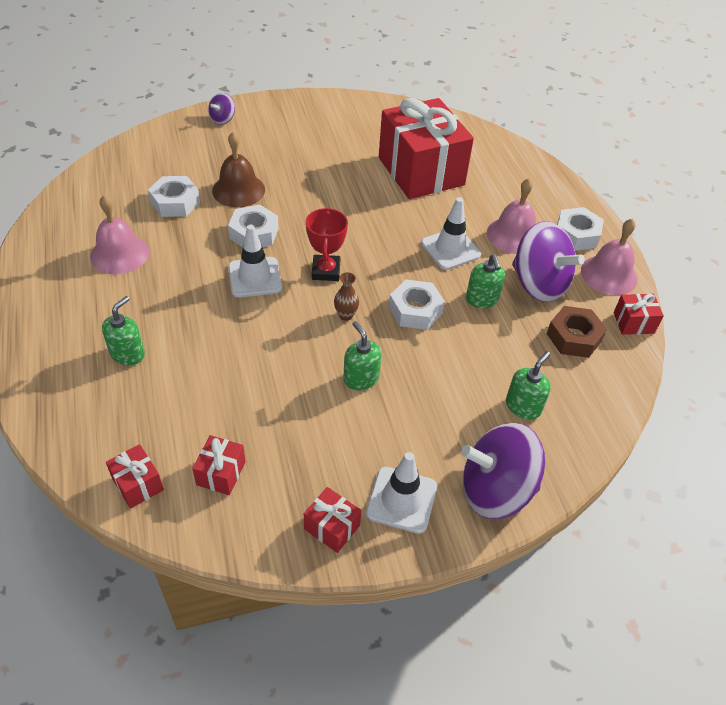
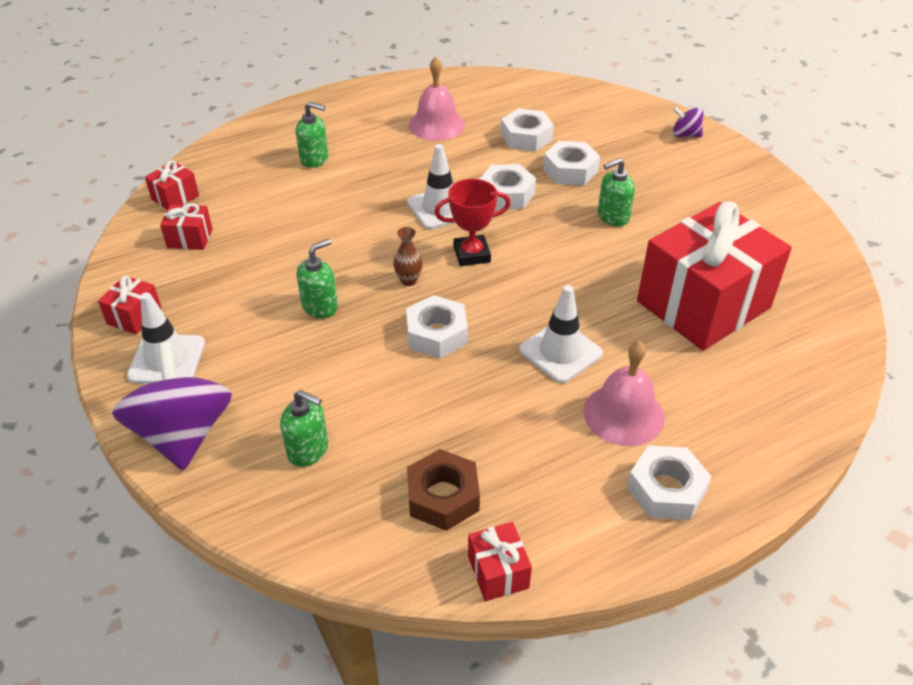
camera: 80 degrees right, 5 degrees down
(238, 190) = (570, 170): brown bell -> white nut
(482, 299) = (479, 392): green soap dispenser -> green soap dispenser (612, 217)
(538, 284) = (533, 450): purple spinning top -> none
(609, 275) = (593, 536): pink bell -> none

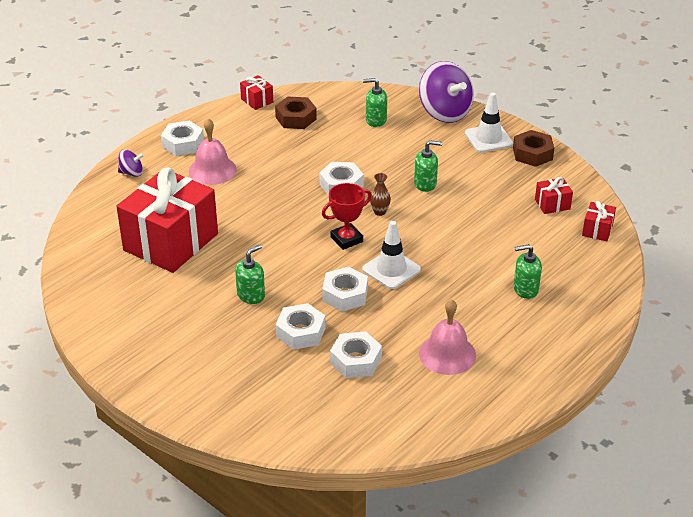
camera: 160 degrees right, 5 degrees down
(134, 316) = (532, 154): red gift -> brown nut
(320, 306) = (425, 184): green soap dispenser -> green soap dispenser turned 120 degrees counterclockwise
(560, 352) = (259, 192): white traffic cone -> none
(685, 135) = (202, 403): purple spinning top -> purple spinning top (131, 173)

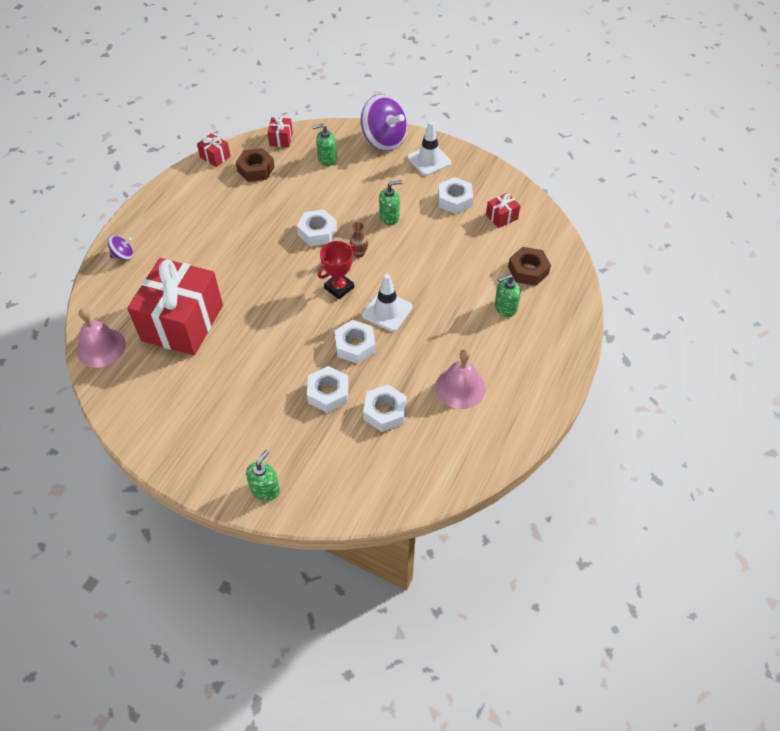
camera: 15 degrees left, 15 degrees up
(183, 144) = (161, 215): white nut -> white nut (454, 200)
(212, 170) = (197, 238): pink bell -> pink bell (101, 347)
(251, 295) = (272, 364): green soap dispenser -> green soap dispenser (265, 489)
(532, 154) = (470, 169): brown nut -> brown nut (528, 270)
(597, 230) = (546, 235): red gift -> red gift (281, 139)

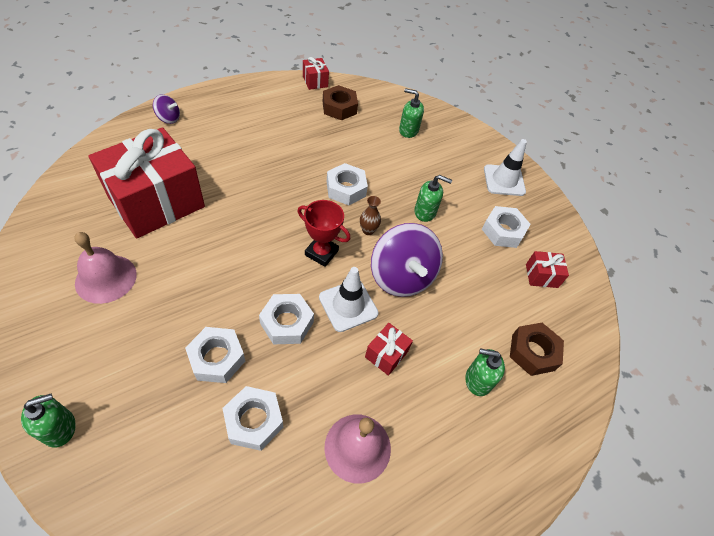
camera: 25 degrees right, 0 degrees up
(101, 347) = (72, 183): pink bell -> pink bell (106, 278)
(281, 139) = (382, 95): red gift -> red gift (386, 354)
(339, 288) = (321, 253): red trophy -> red trophy turned 45 degrees clockwise
(384, 140) = (473, 141): purple spinning top -> purple spinning top (401, 276)

